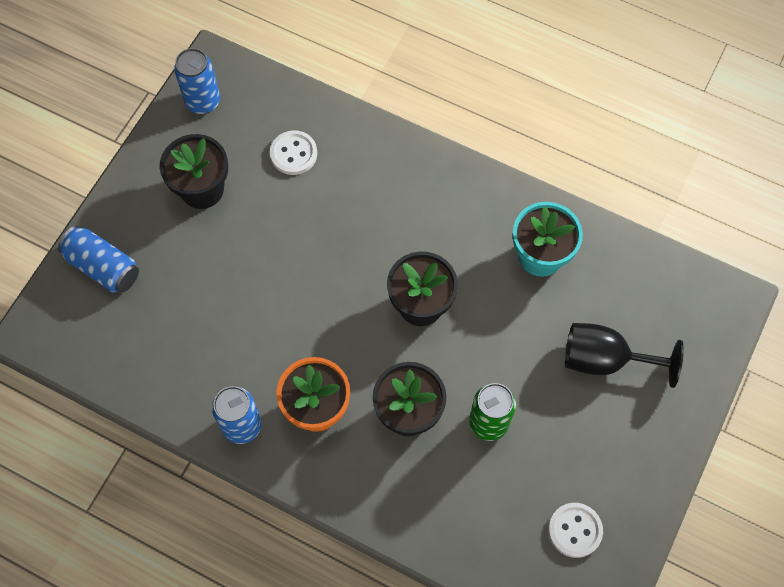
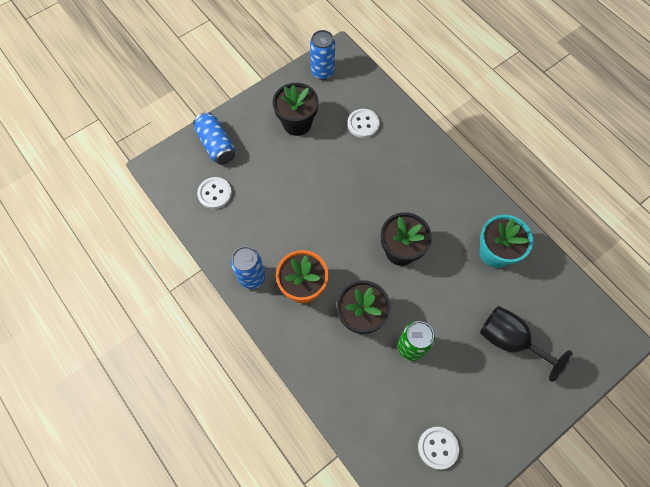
camera: 25 degrees right, 0 degrees up
(135, 335) = (215, 193): none -> white button

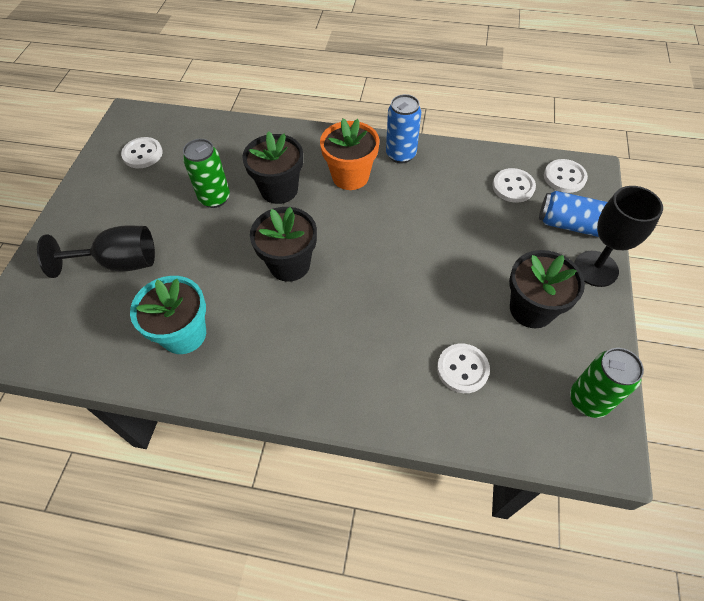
camera: 140 degrees right, 10 degrees down
(177, 175) = (564, 177): none -> white button
(239, 115) = (595, 268): none -> black goblet
(322, 72) = (588, 400): blue can -> green can

